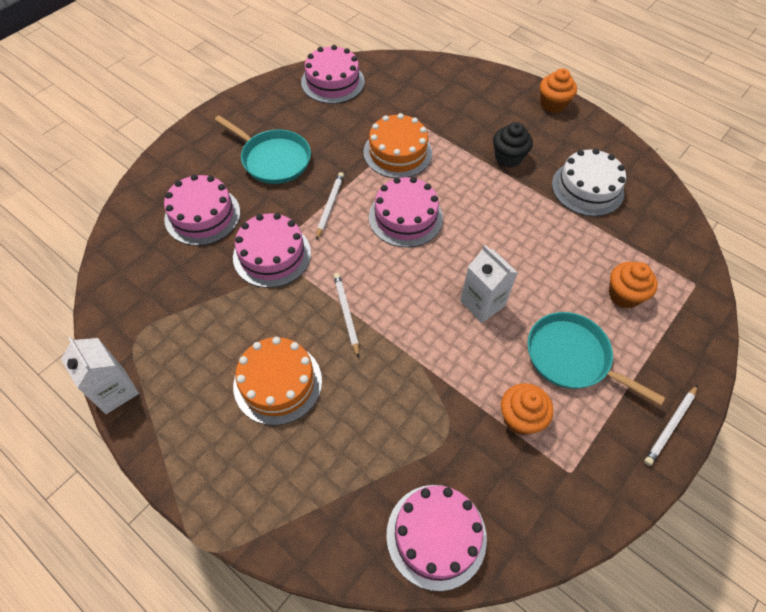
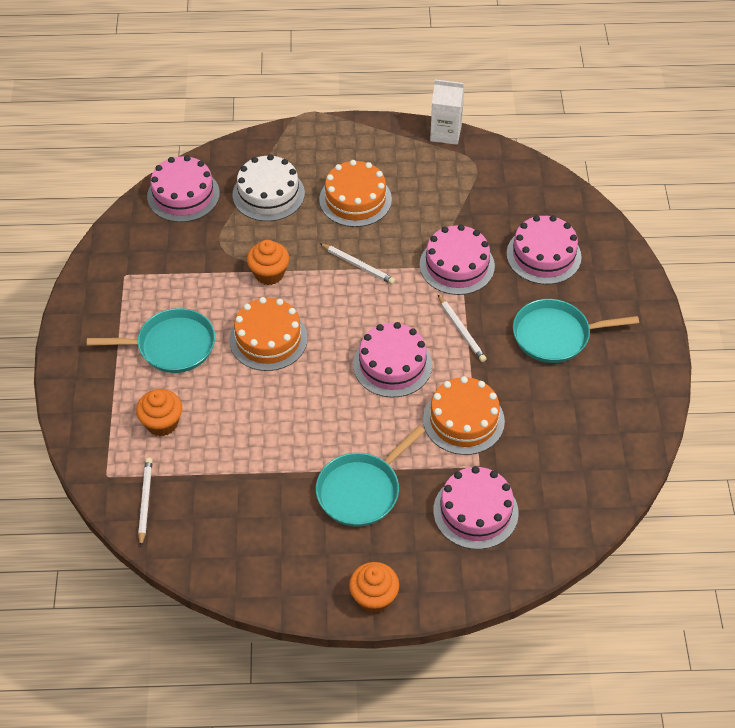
camera: 140 degrees right, 5 degrees down
(332, 82) = (611, 453): pink cake -> pink cake (475, 511)
(482, 303) = (268, 339): white carton -> orange cake
(508, 157) = (361, 490): black cupcake -> turquoise pan
(520, 418) = (180, 283): orange cupcake -> orange cupcake (269, 274)
(587, 188) = (262, 510): white cake -> white cake (268, 194)
(670, 426) = (72, 346): white pencil -> white pencil (145, 501)

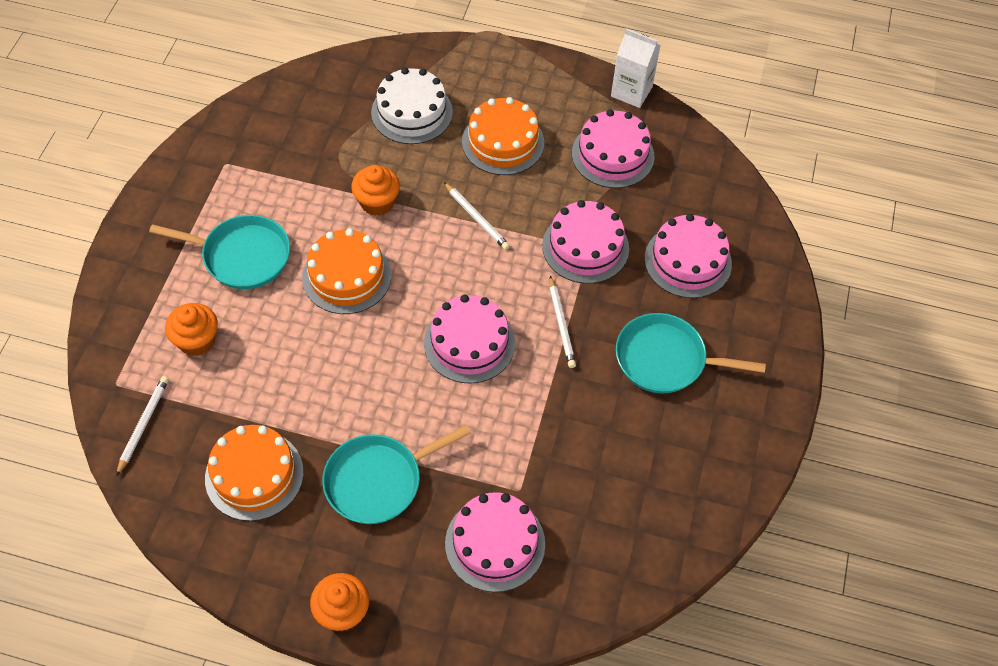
camera: 15 degrees right, 5 degrees up
(183, 195) = (322, 90): pink cake -> pink cake (613, 155)
(463, 420) = (523, 430): orange cake -> orange cake (254, 475)

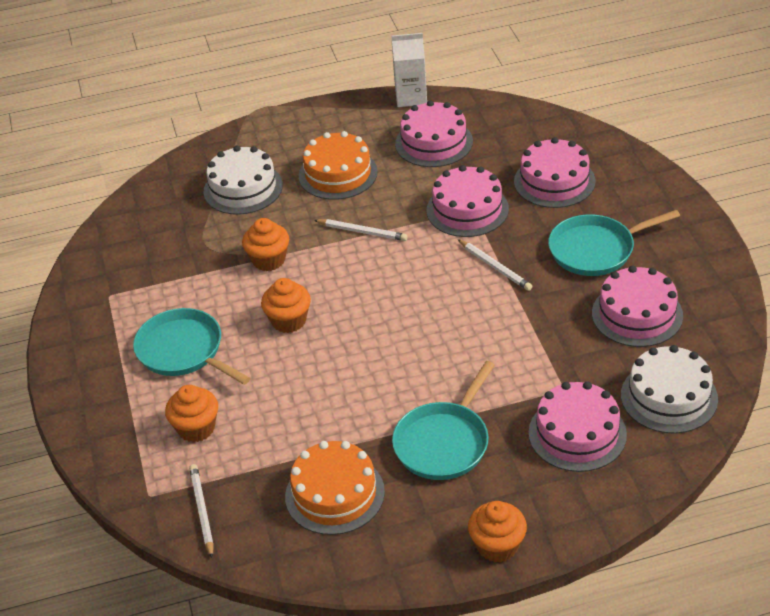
camera: 25 degrees left, 15 degrees down
(242, 256) = (183, 351): turquoise pan -> turquoise pan turned 120 degrees counterclockwise
(346, 276) = (289, 321): orange cake -> orange cupcake
(469, 343) = (433, 315): pink cake -> pink cake (637, 314)
(604, 557) = (669, 397): none -> white cake

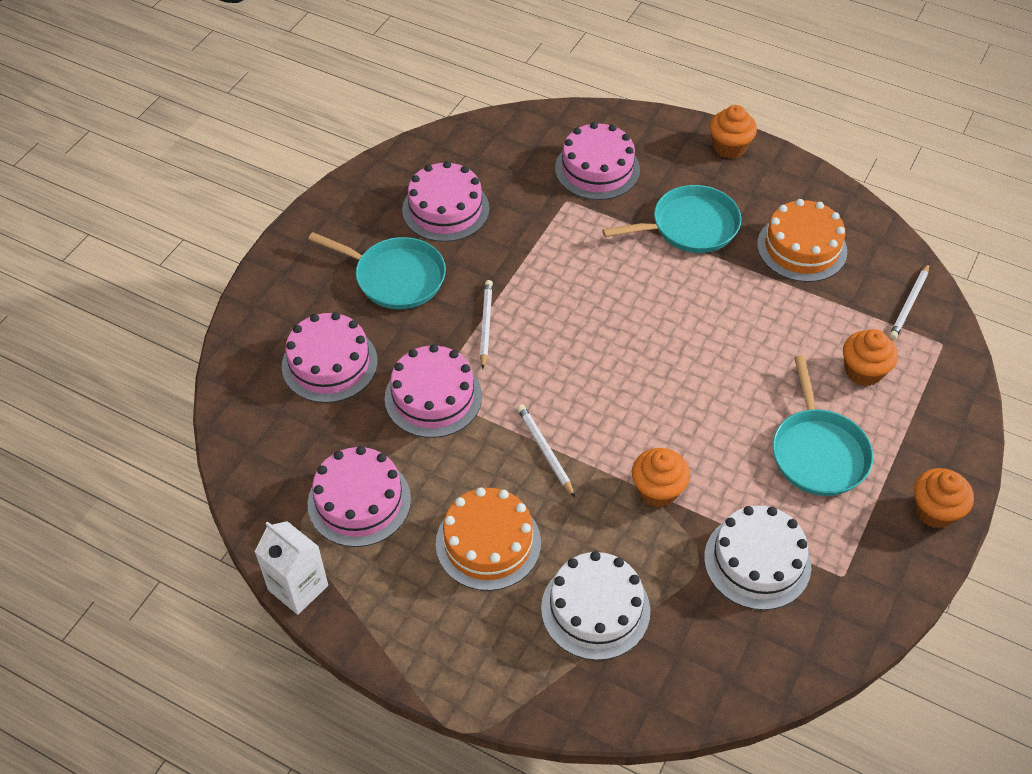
camera: 140 degrees left, 10 degrees up
(289, 321) = (701, 410): orange cupcake -> orange cupcake (935, 511)
(669, 397) = (510, 147): white cake -> white cake (757, 561)

